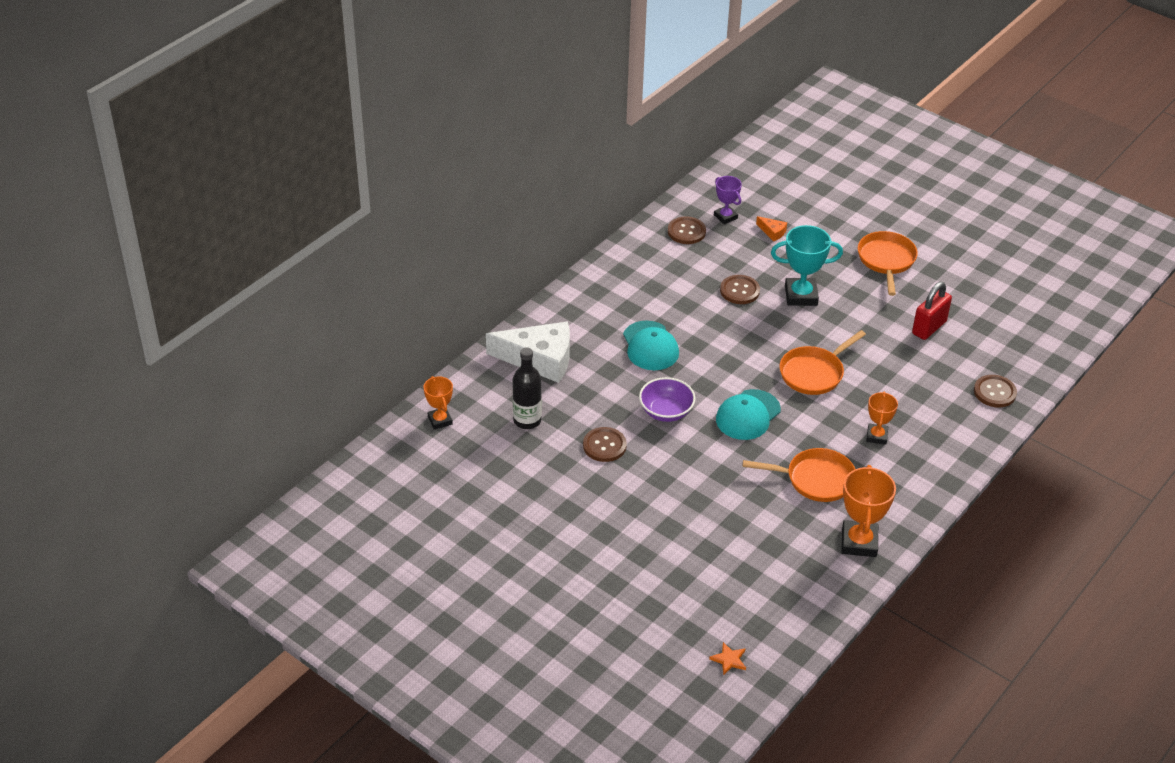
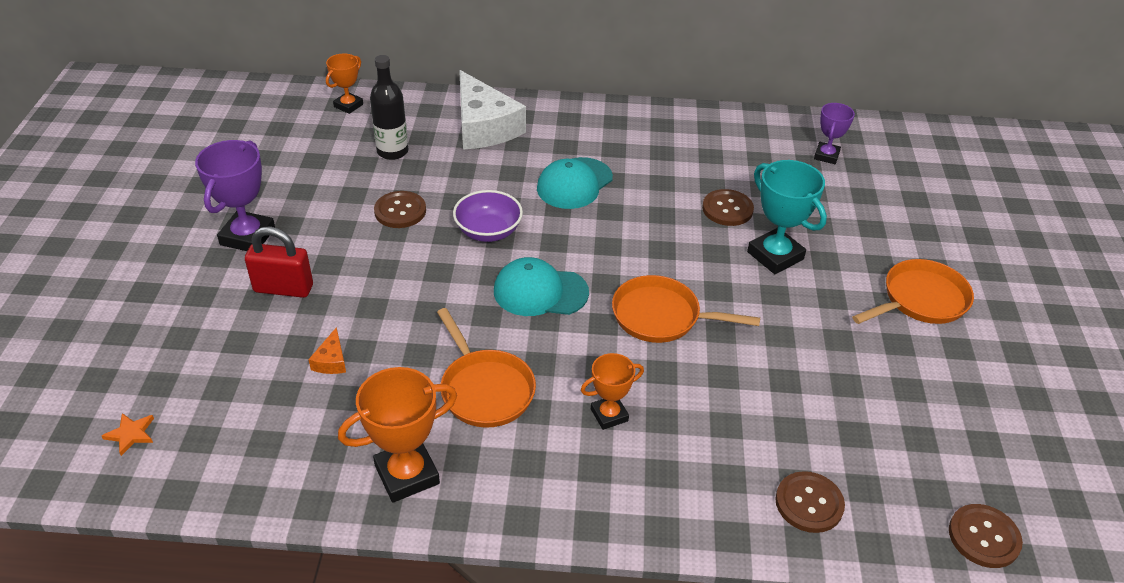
camera: 55 degrees right, 0 degrees up
(564, 536) = (248, 236): none -> purple trophy
(686, 231) = (770, 140): brown button -> brown button (984, 537)
(772, 232) = (847, 196): orange cheese -> orange cheese (331, 360)
(929, 328) = (852, 386): red padlock -> red padlock (283, 288)

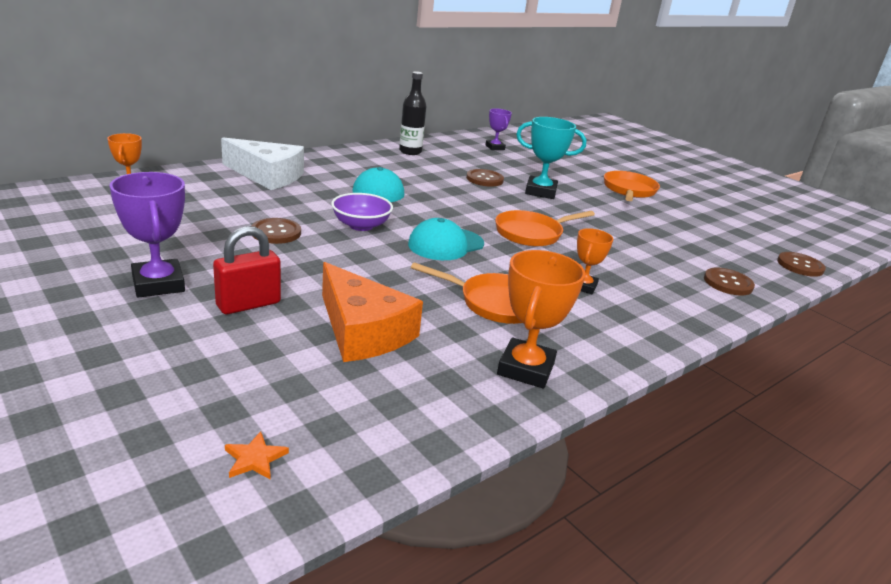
camera: 45 degrees left, 15 degrees down
(331, 360) = (363, 331): orange cheese -> orange cheese, size x2.48
(392, 152) = (214, 203): black bottle -> black bottle (410, 151)

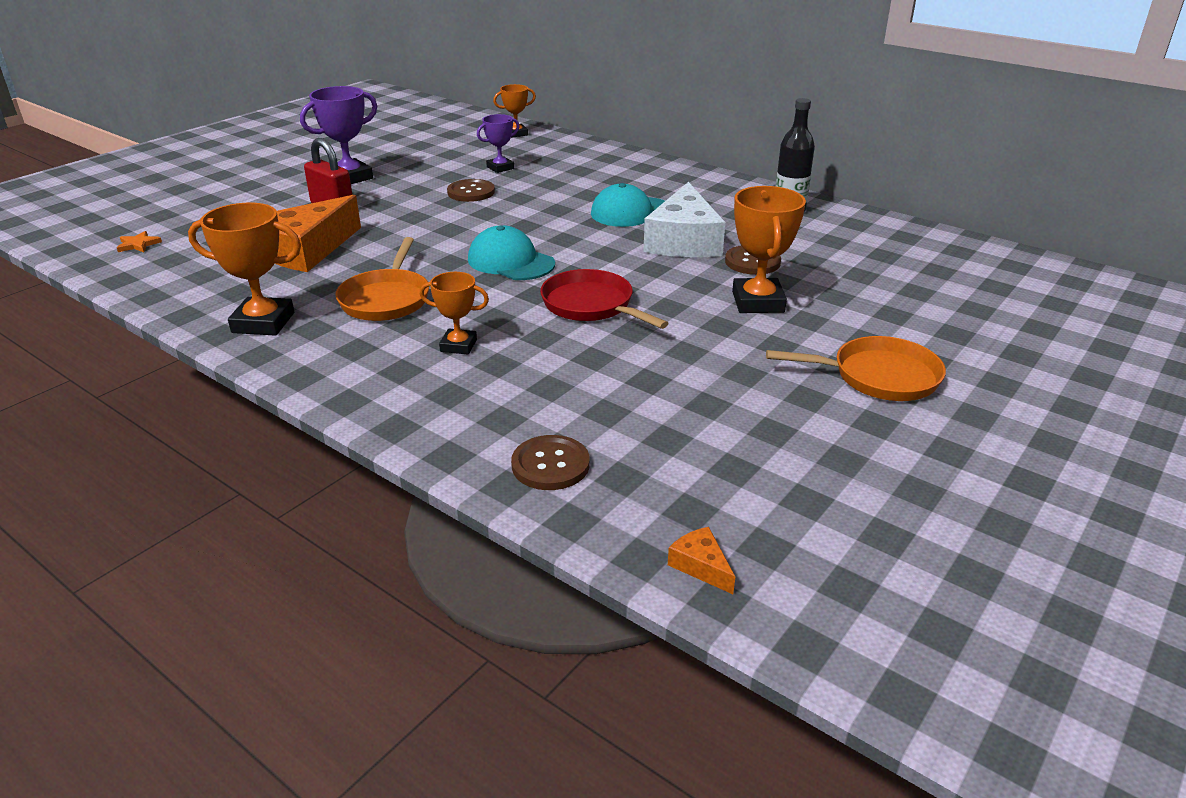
camera: 80 degrees right, 5 degrees up
(267, 175) = (603, 166): white cheese -> white cheese (684, 241)
(361, 225) = (520, 219): purple bowl -> none
(495, 147) = (910, 256): purple trophy -> purple trophy (500, 168)
(531, 233) = (591, 305): orange pan -> red pan
(540, 192) = (758, 302): turquoise trophy -> orange trophy
(800, 266) = (700, 566): brown button -> orange cheese

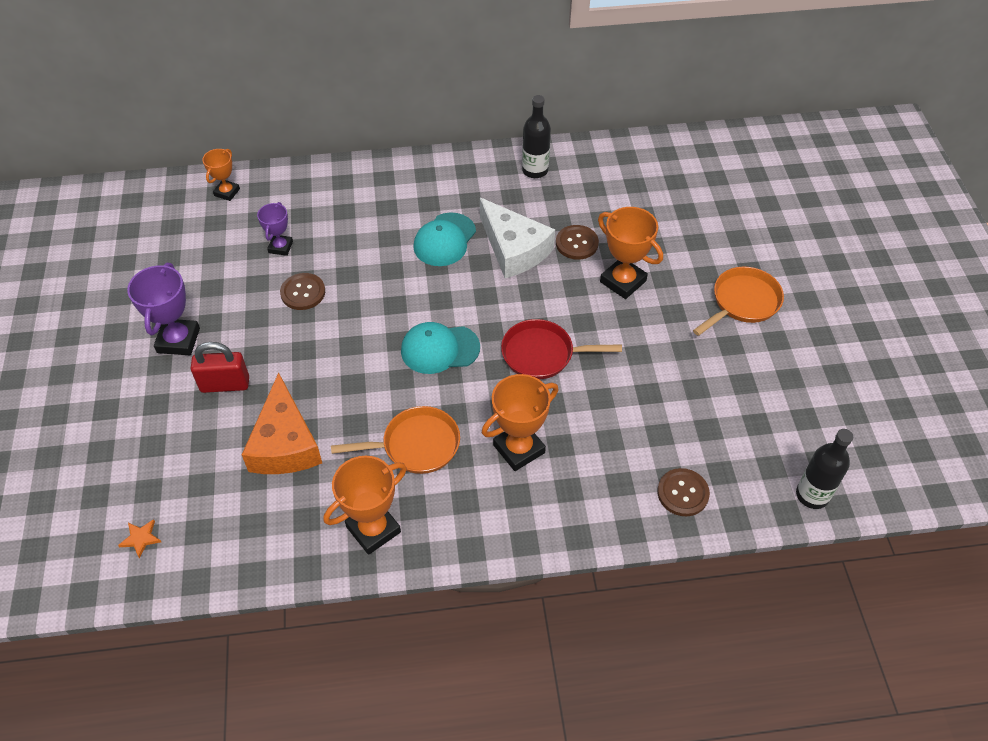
camera: 45 degrees left, 20 degrees up
(386, 299) = (416, 445): orange pan -> orange pan turned 60 degrees counterclockwise
(458, 345) = (519, 449): orange trophy -> orange trophy, size x1.65
(700, 566) = (812, 495): orange cheese -> black bottle

